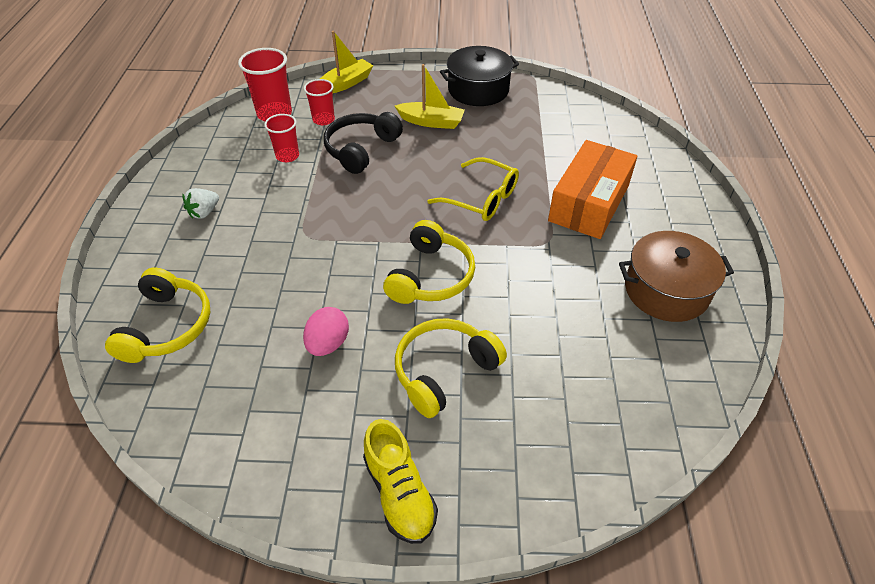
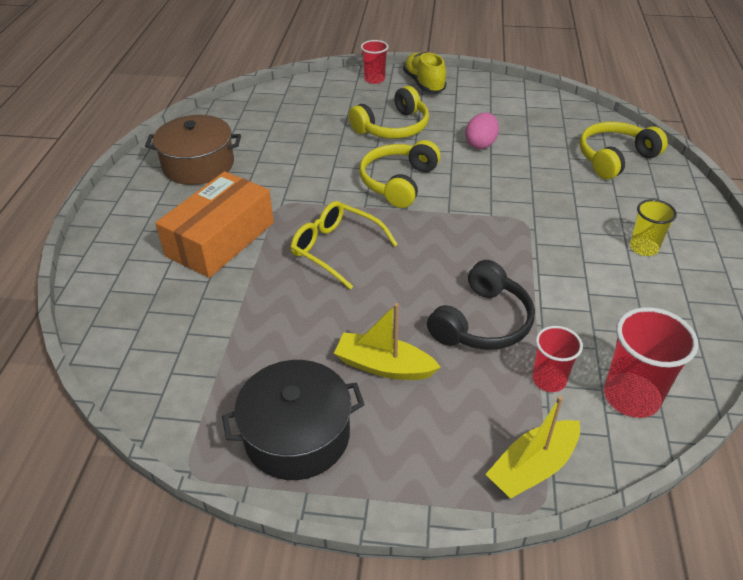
camera: 175 degrees left, 5 degrees down
(166, 326) = (615, 158): yellow headphones -> yellow headphones turned 45 degrees clockwise
(204, 212) = (643, 248): white strawberry -> yellow cup
(287, 156) = (579, 317): red cup -> red cup (374, 79)

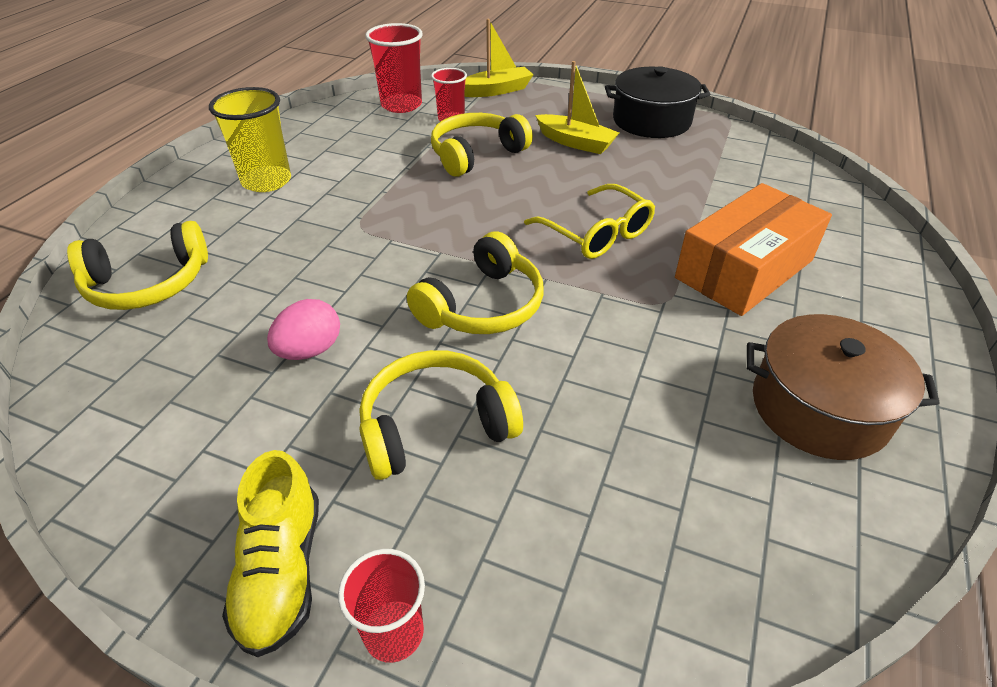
camera: 165 degrees left, 0 degrees up
(482, 322) = (476, 155): black headphones -> yellow headphones
(643, 248) = (266, 181): yellow cup -> yellow cup, size x1.60

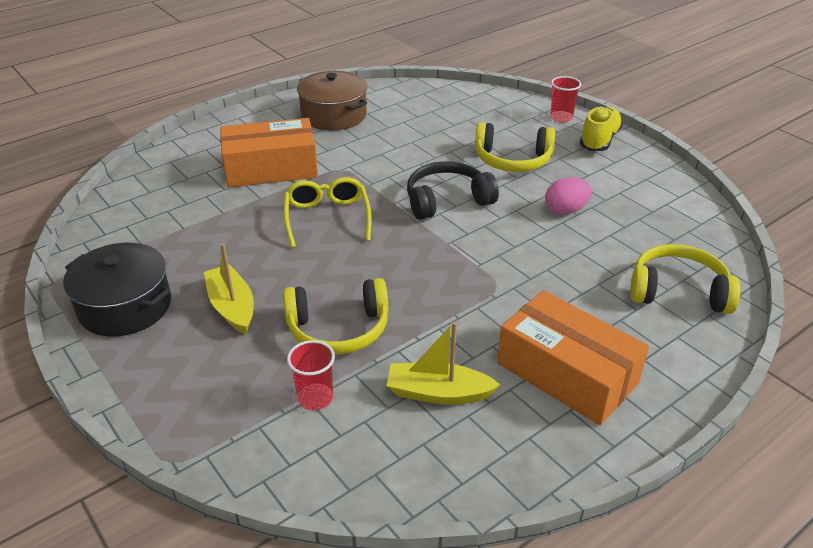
camera: 150 degrees left, 5 degrees down
(266, 181) = (566, 373): yellow cup -> orange box
(401, 105) = (351, 457): red cup -> none
(482, 305) = (447, 201): yellow headphones -> black headphones
(496, 90) = (208, 437): yellow boat -> yellow boat (438, 393)

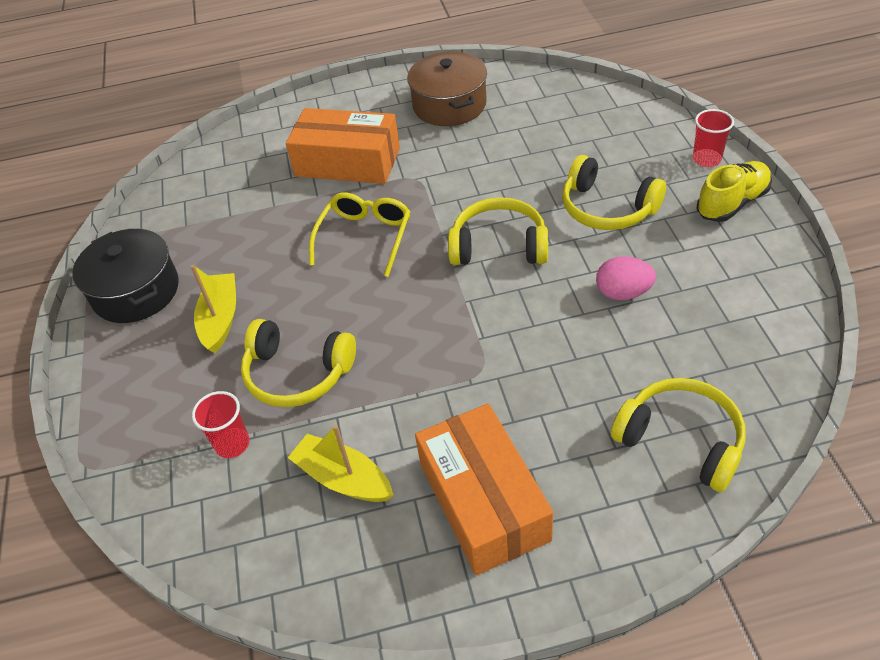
camera: 30 degrees right, 10 degrees up
(447, 201) = (499, 246): black headphones -> yellow headphones

